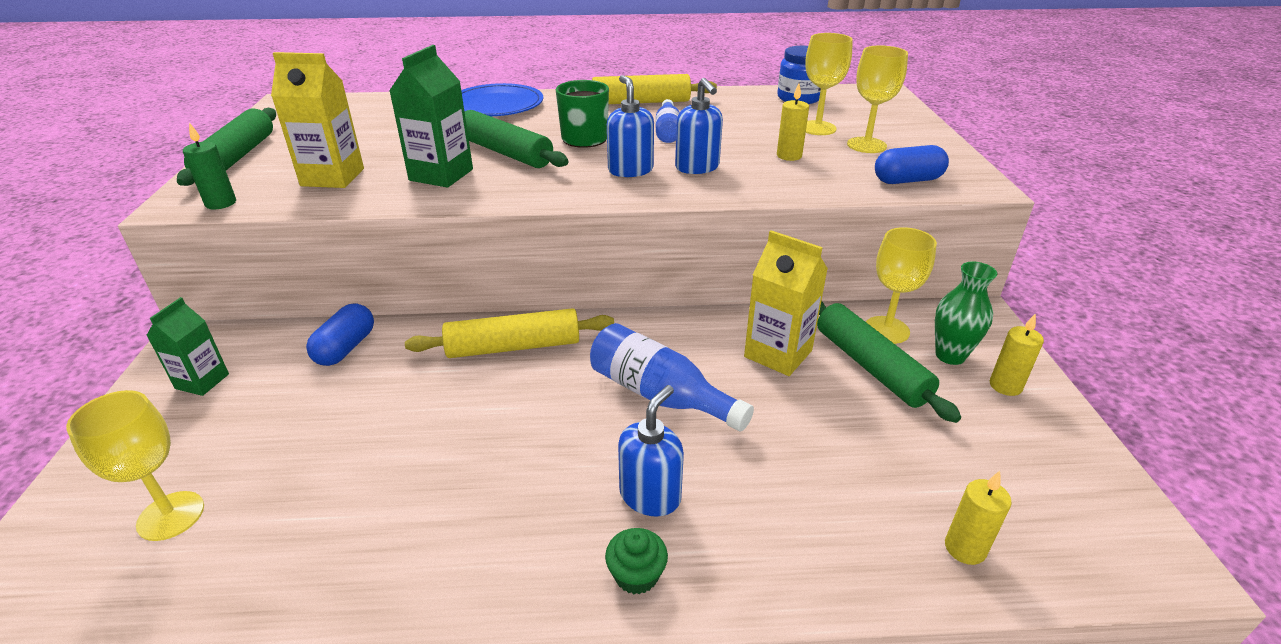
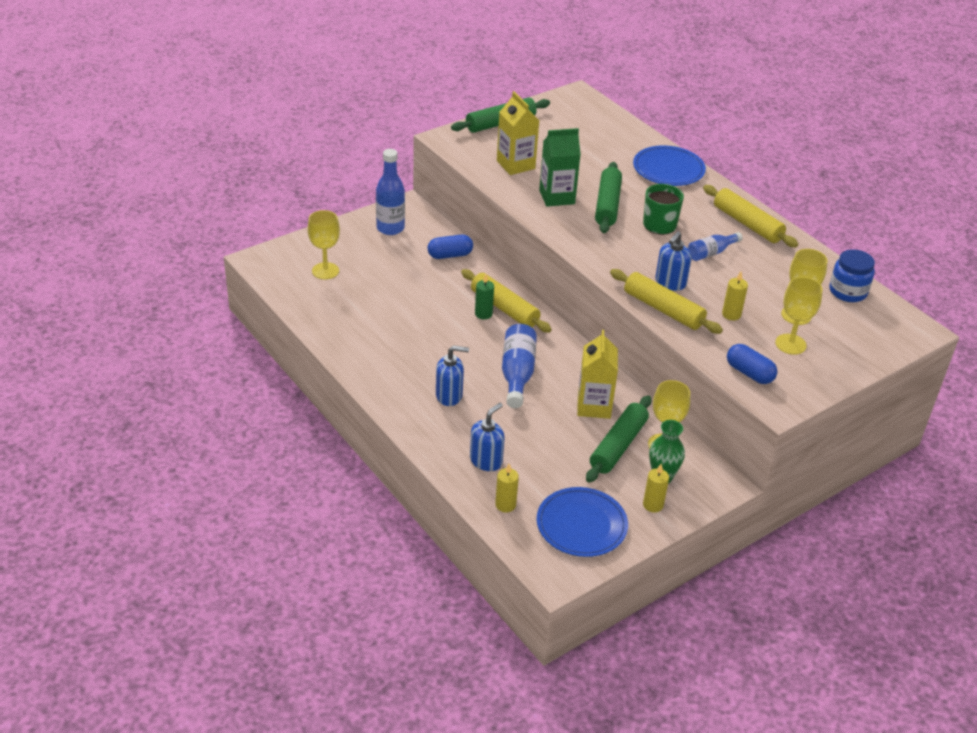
camera: 55 degrees right, 5 degrees up
(202, 381) = (390, 228): green carton -> blue bottle
(221, 203) = (457, 149): green candle -> green candle (483, 314)
(630, 170) = (637, 259): blue soap dispenser -> blue soap dispenser (486, 461)
(636, 575) = (405, 407): green cupcake -> none
(744, 188) = (663, 309): none -> yellow rolling pin
(1035, 475) = (581, 525): none -> blue plate

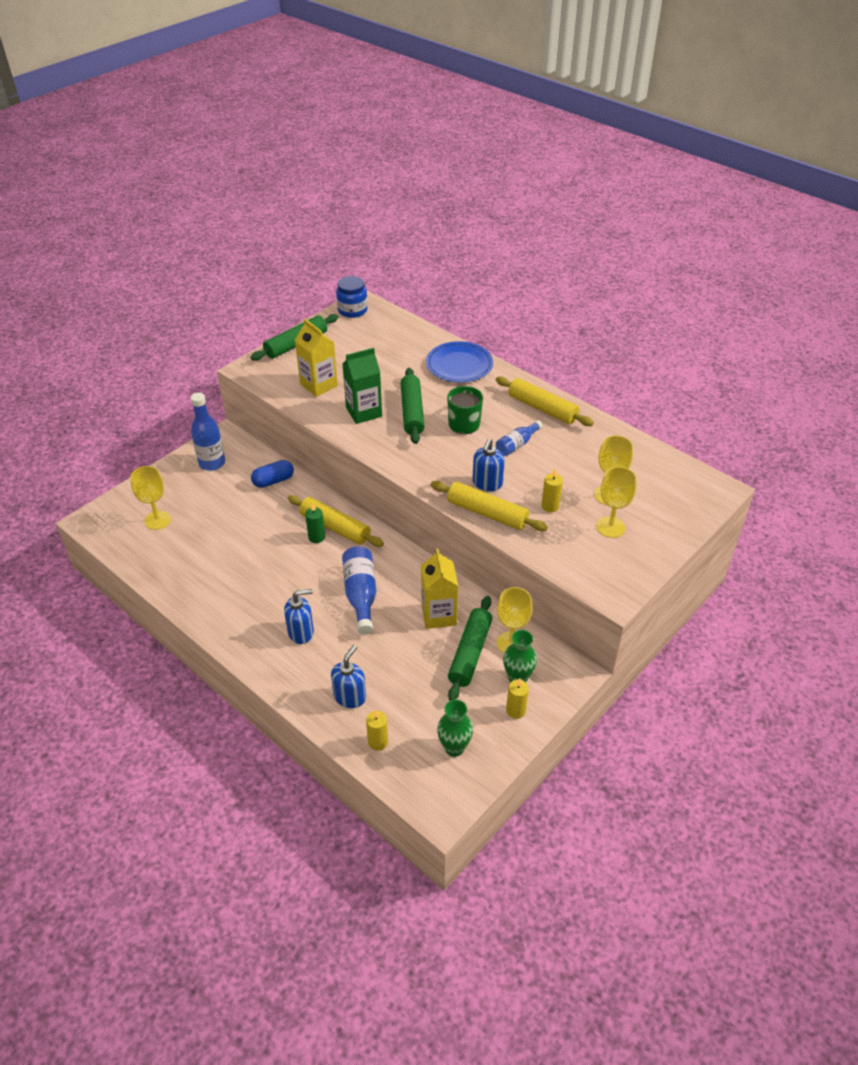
camera: 10 degrees left, 5 degrees up
(581, 525) = (454, 748): blue plate -> green vase
(749, 373) = (581, 566): blue capsule -> none
(848, 292) = (647, 462): blue jar -> blue jar (352, 310)

